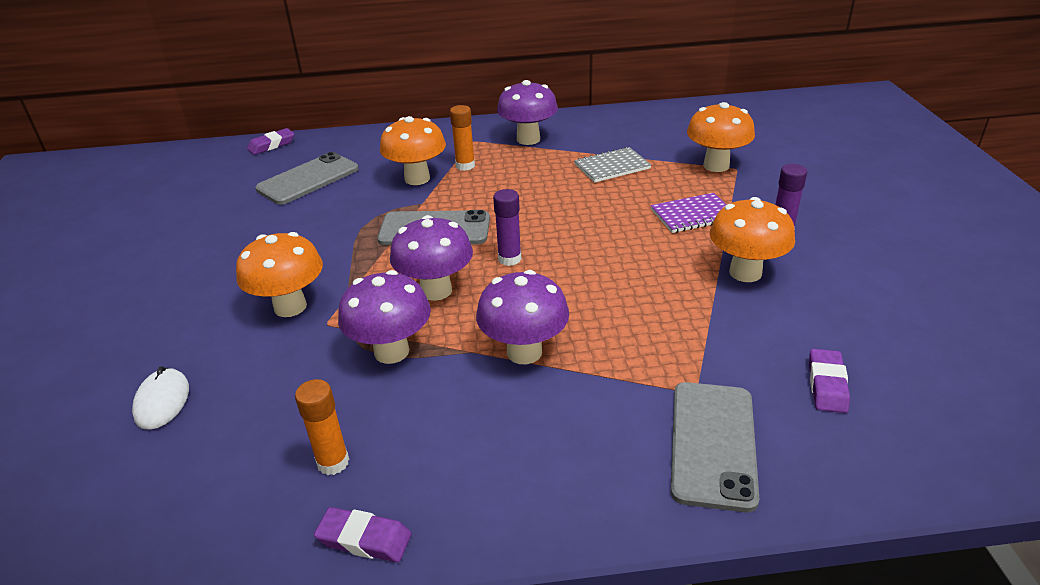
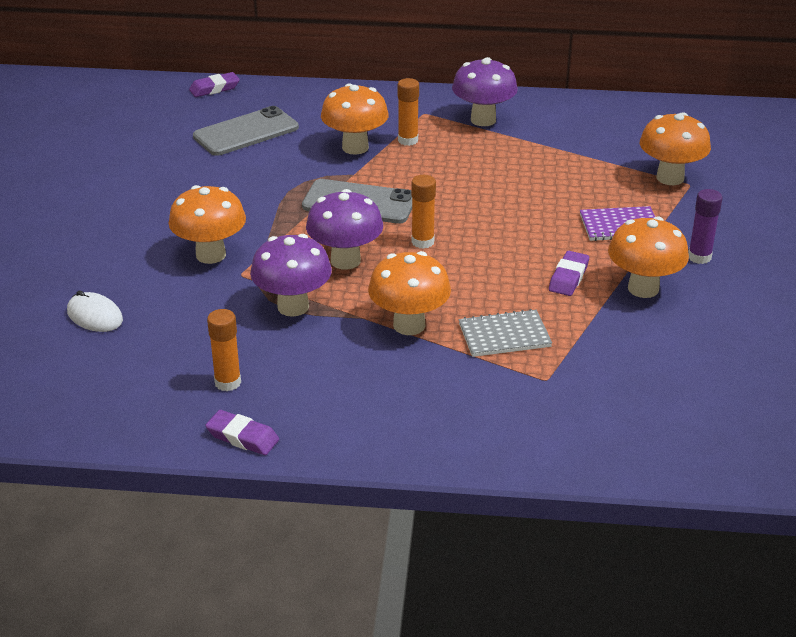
camera: 10 degrees right, 0 degrees up
(162, 401) = (95, 316): white mouse -> white mouse turned 60 degrees counterclockwise
(509, 259) = (422, 242): purple glue stick -> orange glue stick
(524, 352) = (409, 325): purple mushroom -> orange mushroom
(612, 167) = (559, 163): grey notebook -> grey notebook (504, 335)
(713, 444) = (542, 419): grey phone -> none
(827, 385) = (665, 392): purple eraser -> purple eraser (568, 277)

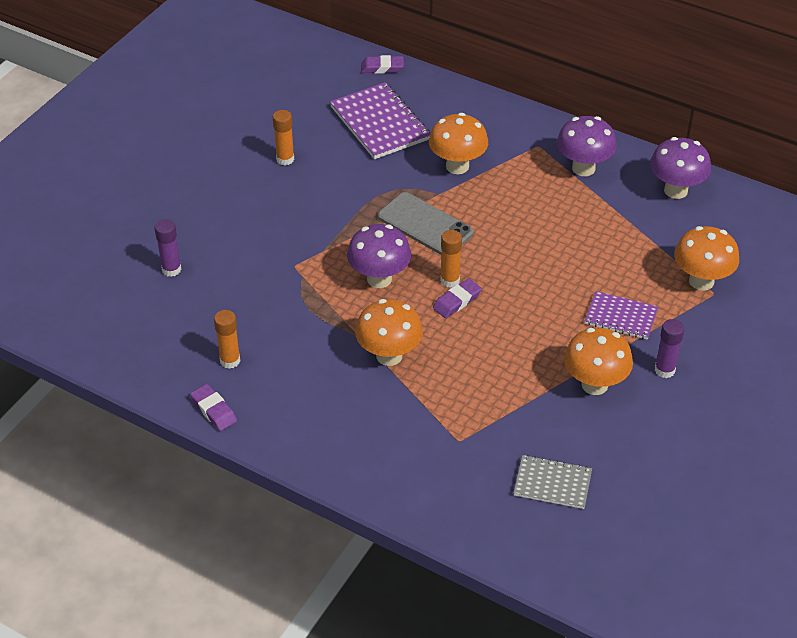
camera: 25 degrees right, 10 degrees up
(95, 316) = (171, 269): white mouse -> purple glue stick
(211, 255) = (283, 240): orange mushroom -> none
(246, 132) = (380, 123): grey phone -> purple notebook
(293, 307) = (314, 309): purple mushroom -> purple mushroom (675, 190)
(408, 140) = (505, 172): orange glue stick -> orange glue stick (285, 159)
(504, 335) = (454, 390): grey notebook -> grey notebook (552, 483)
(568, 277) = (542, 353): purple eraser -> purple eraser (457, 301)

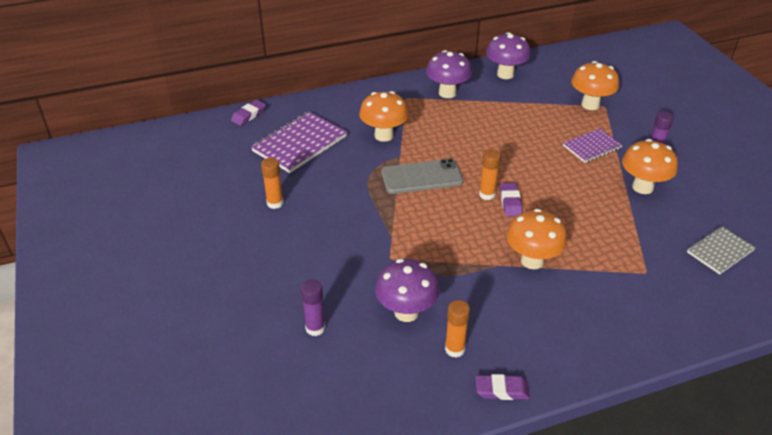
camera: 50 degrees left, 5 degrees down
(379, 279) = (450, 224): purple mushroom -> purple mushroom (406, 312)
(380, 123) = (300, 144): purple notebook -> purple notebook turned 60 degrees counterclockwise

